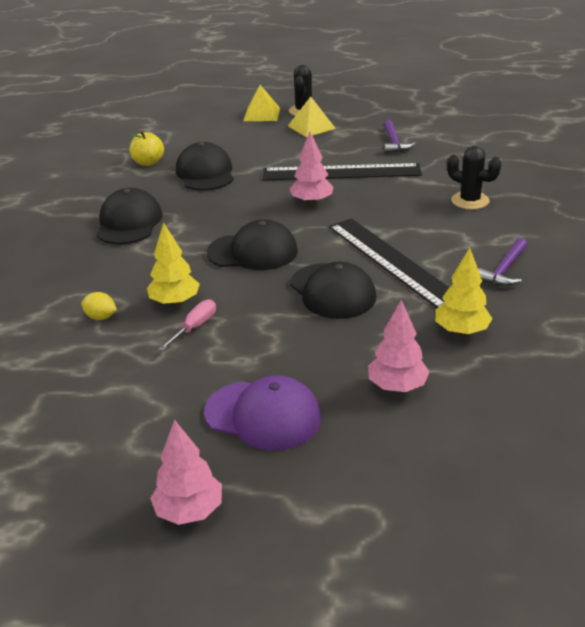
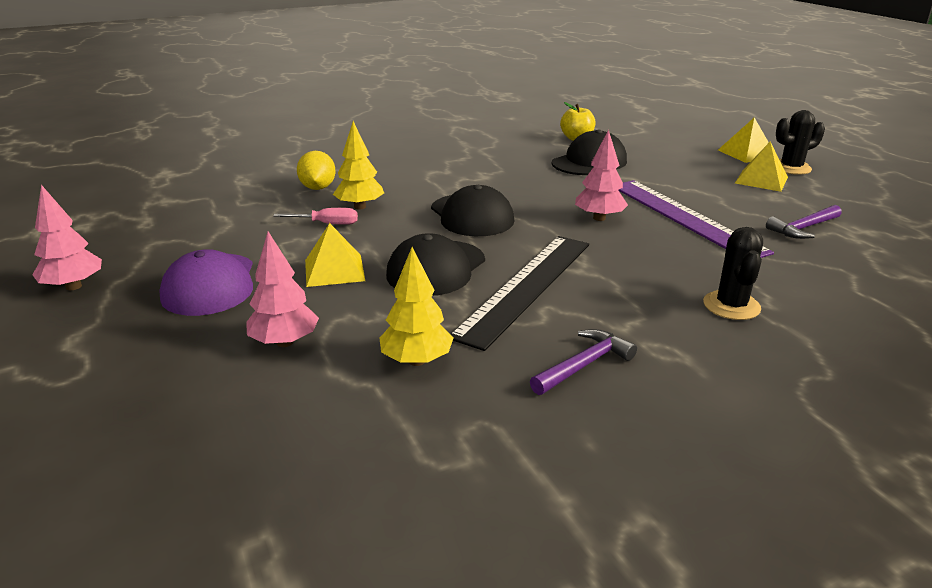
camera: 60 degrees right, 5 degrees down
(101, 317) = (318, 188): yellow lemon -> yellow lemon, size x1.52
(129, 223) = (467, 159): black cap -> none
(293, 340) = (334, 270): none -> yellow pyramid
(341, 172) = (684, 217): black ruler -> purple ruler
(504, 270) = (584, 365): purple hammer -> purple hammer turned 135 degrees clockwise

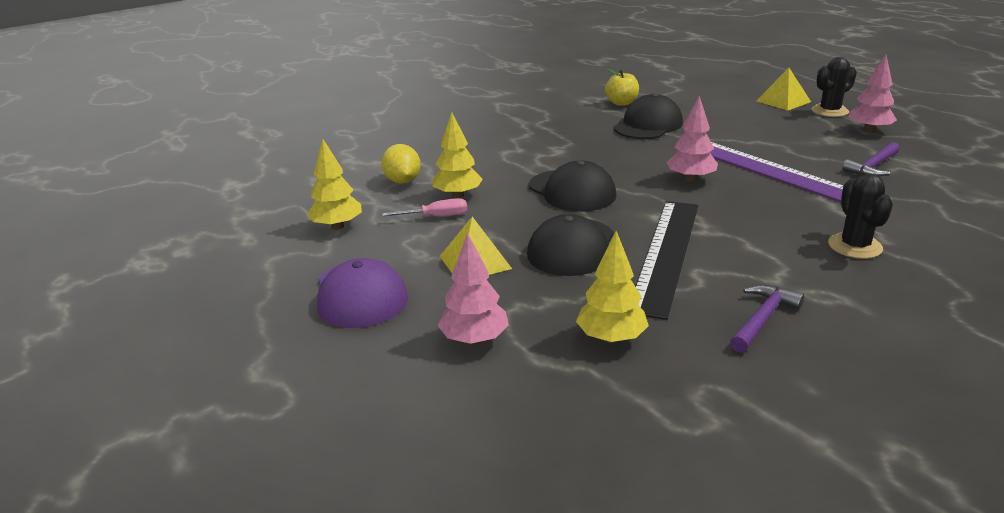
camera: 10 degrees left, 0 degrees up
(73, 286) = (218, 315): pink tree -> pink tree (869, 130)
(231, 221) = (337, 226): none -> yellow tree
(761, 180) = (811, 125): yellow pyramid -> none

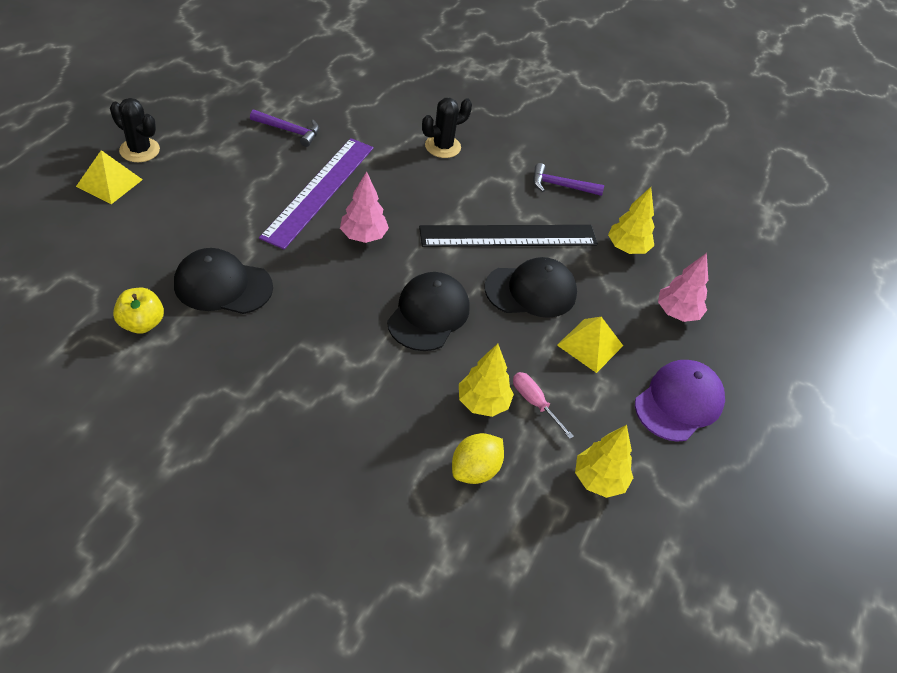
camera: 125 degrees left, 20 degrees up
(869, 130) = (195, 128): pink tree -> none

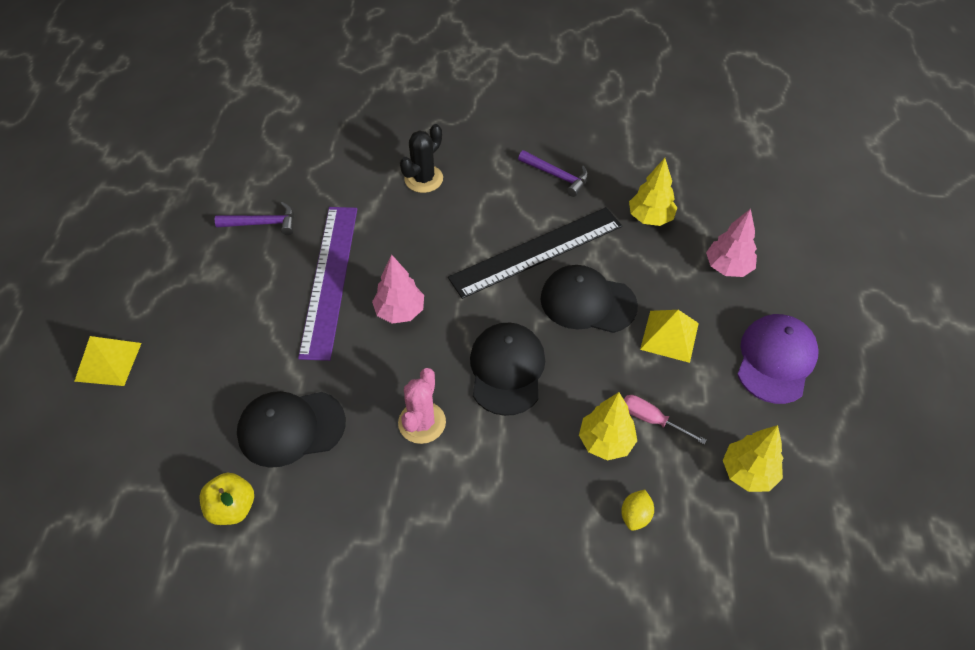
camera: 15 degrees left, 5 degrees up
(139, 150) = (119, 310): black cactus -> none
(332, 324) = (422, 422): none -> pink cactus
(475, 470) = (635, 516): yellow lemon -> yellow lemon, size x0.66
(531, 291) = (587, 302): black cap -> black cap turned 135 degrees counterclockwise
(561, 186) = (557, 176): purple hammer -> purple hammer turned 135 degrees counterclockwise

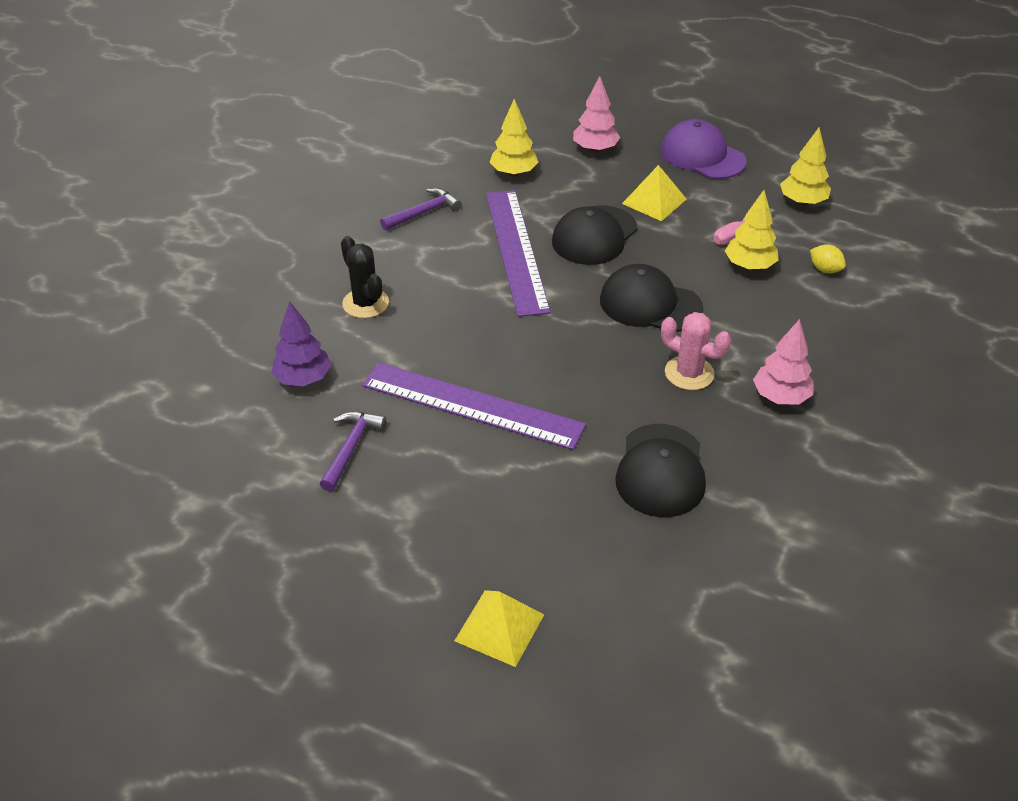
camera: 70 degrees left, 10 degrees down
(232, 508) = (744, 533): yellow apple -> none
(326, 173) = (303, 379): none -> purple tree
(400, 311) = (545, 360): pink tree -> pink tree (780, 397)
(536, 251) = (516, 250): black ruler -> purple ruler

